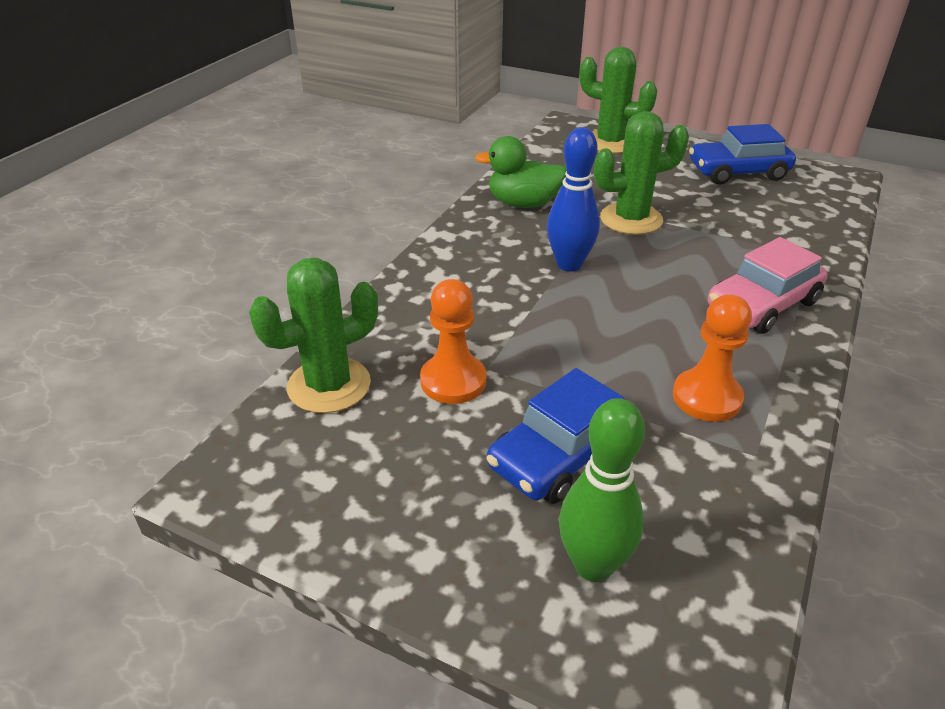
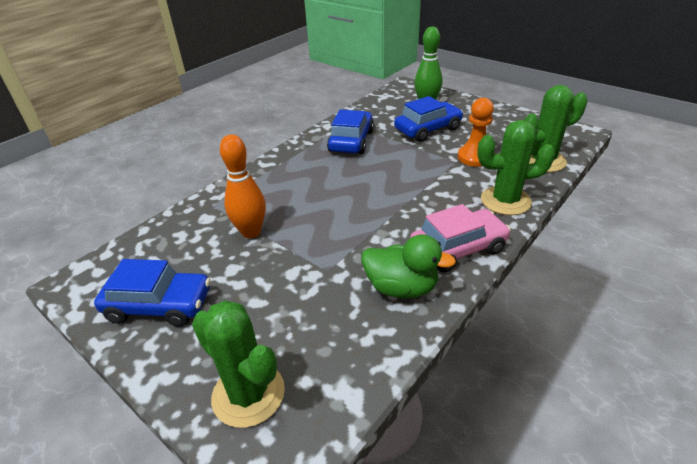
camera: 165 degrees left, 0 degrees up
(569, 264) = (385, 217): blue bowling pin -> none
(631, 219) = (312, 254): green cactus -> green cactus (505, 201)
(706, 397) = (351, 141): orange pawn -> blue car
(722, 232) = (251, 232): none -> orange bowling pin
(762, 304) = (281, 178): pink car -> pink car (458, 248)

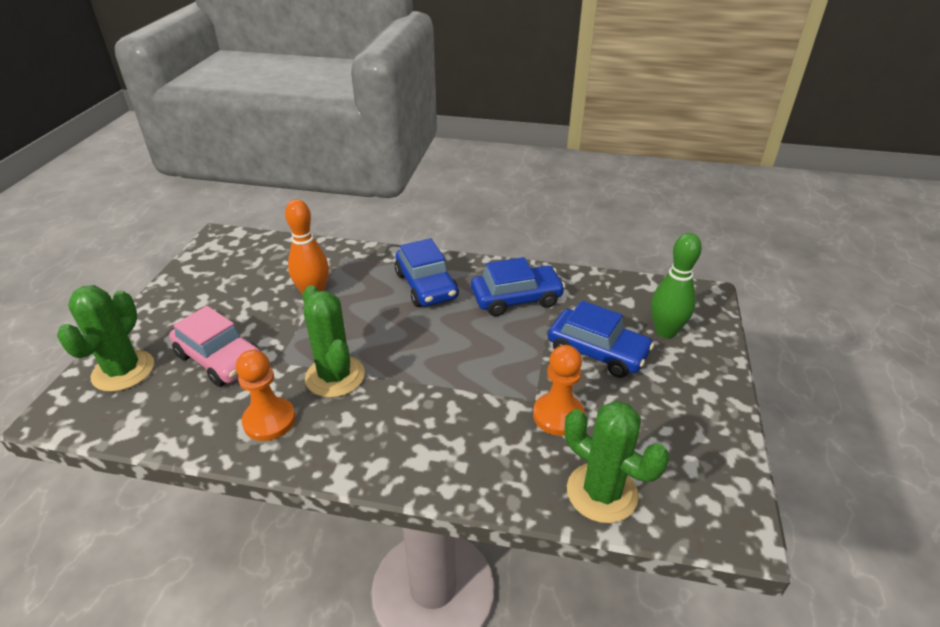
camera: 60 degrees right, 0 degrees up
(159, 305) = (205, 287): blue car -> blue car (426, 286)
(401, 287) = (269, 420): green duck -> orange pawn
(458, 248) = (349, 448): pink car -> pink car (220, 359)
(505, 201) = (469, 471): green cactus -> green cactus (335, 376)

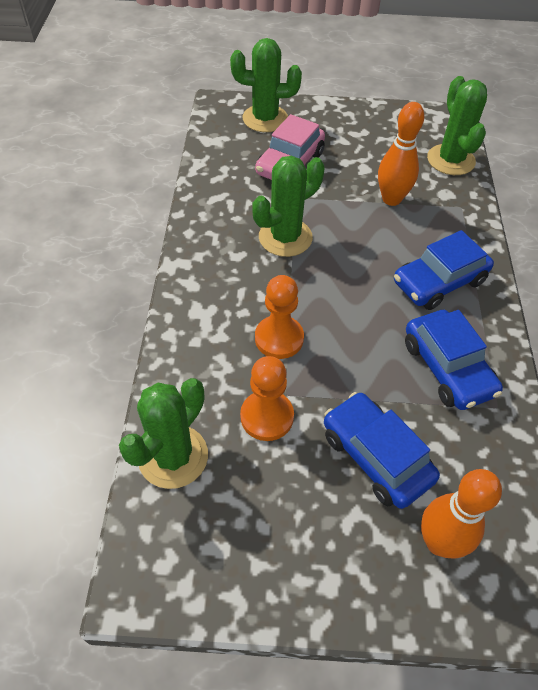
camera: 80 degrees right, 15 degrees up
(269, 420) = (228, 209): orange pawn -> orange pawn (279, 338)
(280, 250) = (450, 160): none -> green cactus
(597, 352) = (376, 456): blue car -> blue car turned 120 degrees clockwise
(665, 331) = (439, 542): green bowling pin -> orange bowling pin

